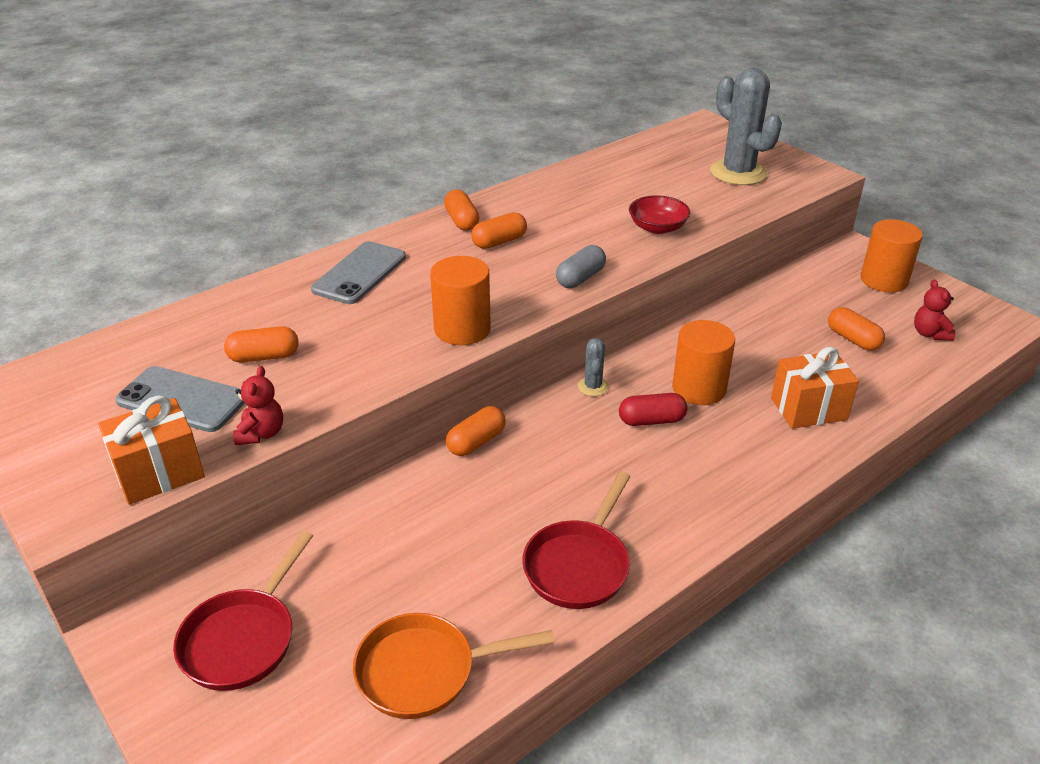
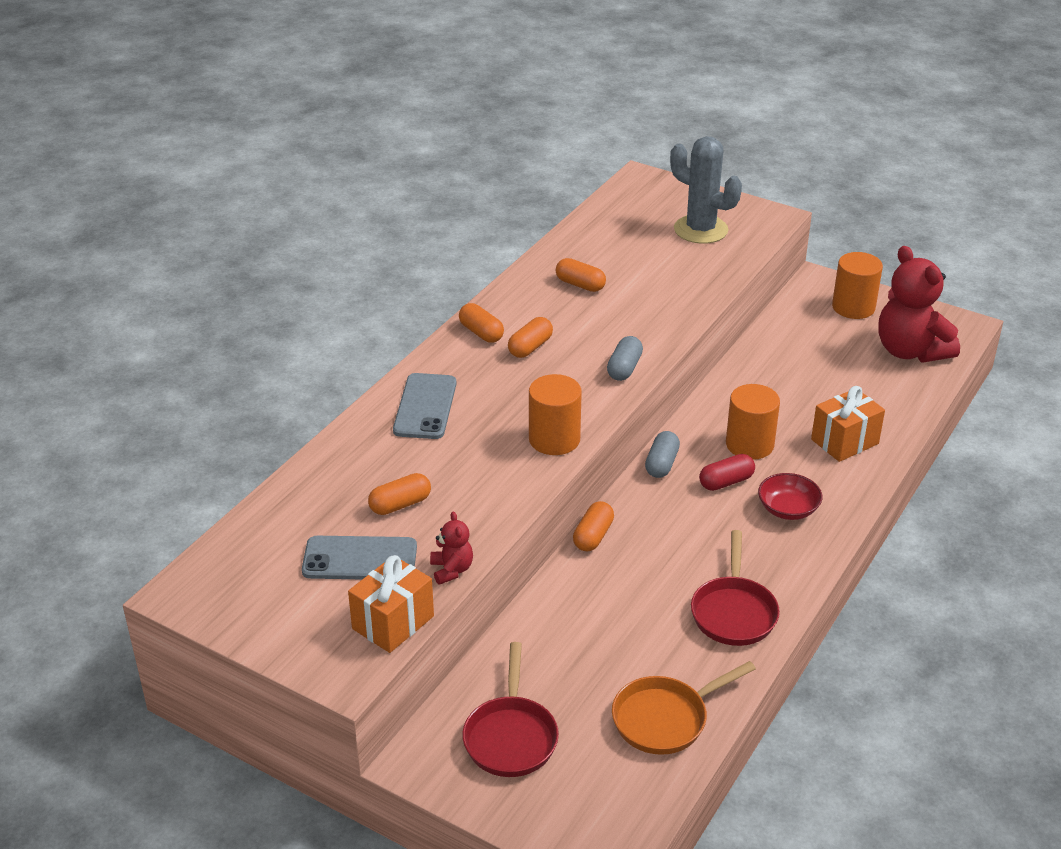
camera: 20 degrees left, 0 degrees up
(593, 387) = (661, 464): grey cactus -> grey capsule
(657, 227) = (661, 303): red bowl -> red bowl (788, 509)
(853, 339) = (852, 370): orange capsule -> orange capsule (580, 284)
(929, 334) = (910, 351): red teddy bear -> red teddy bear, size x2.23

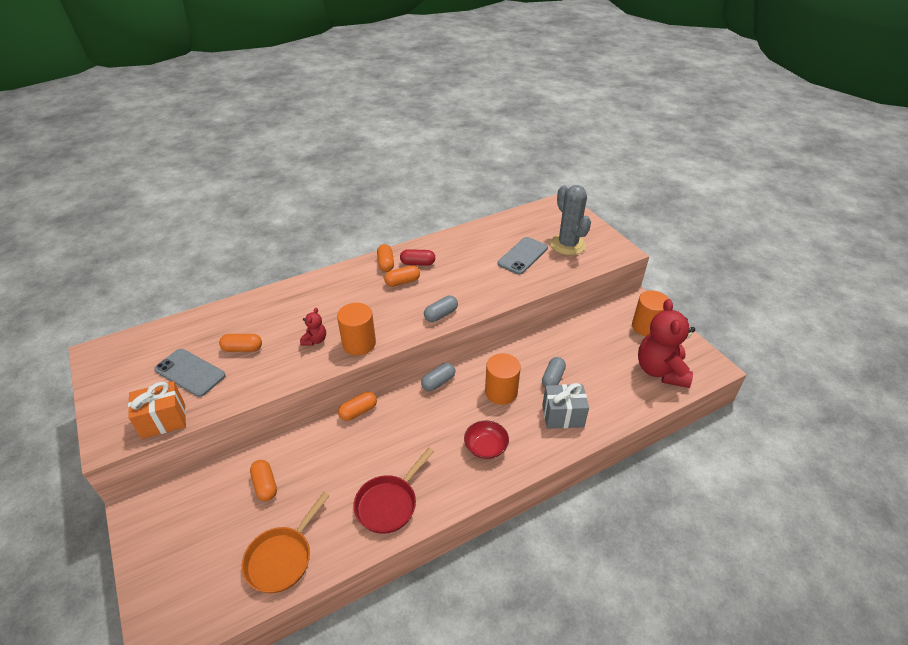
camera: 30 degrees right, 5 degrees up
(425, 407) = (314, 296): grey phone -> grey phone (522, 256)
(451, 570) = (224, 401): red teddy bear -> red teddy bear (315, 340)
(511, 737) = (193, 521): red pan -> none
(580, 284) = (466, 254): orange capsule -> orange capsule (265, 485)
(665, 719) = (282, 558): orange pan -> orange pan turned 60 degrees counterclockwise
(726, 482) = (465, 411): red capsule -> red capsule (417, 263)
(796, 406) = (552, 378): none -> grey capsule
(844, 441) = (563, 416): orange gift -> grey gift

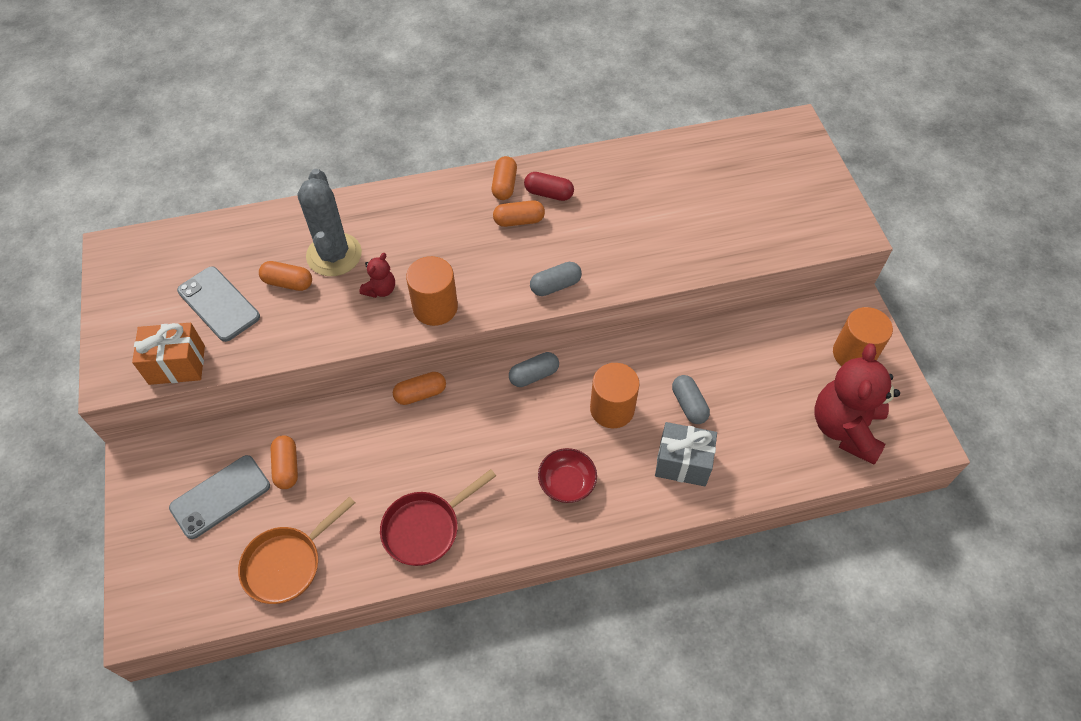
camera: 15 degrees right, 15 degrees up
(522, 256) = (702, 211): grey phone -> grey phone (220, 496)
(552, 378) = (689, 405): grey capsule -> grey capsule turned 60 degrees counterclockwise
(567, 245) = (776, 204): grey cactus -> grey cactus (334, 255)

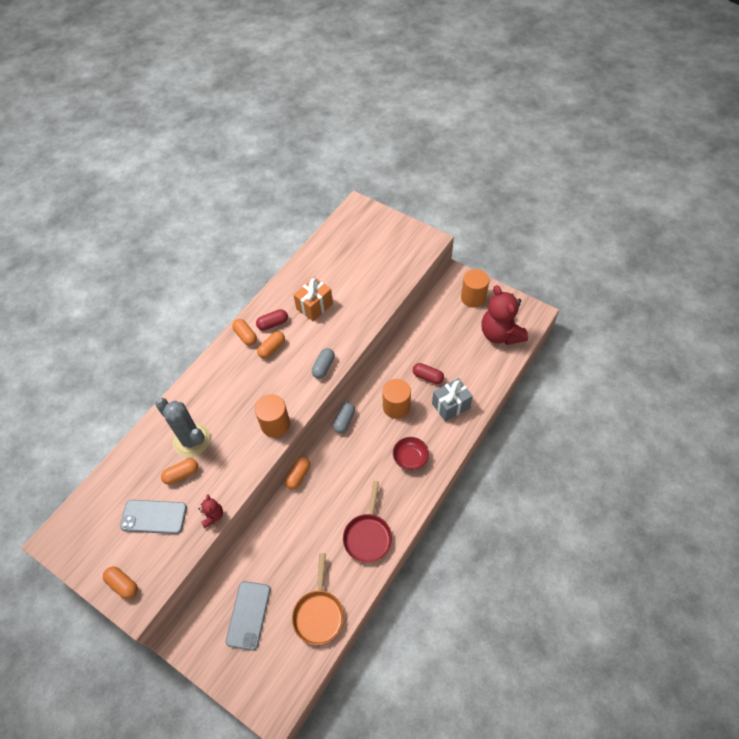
camera: 40 degrees left, 0 degrees up
(177, 365) = (166, 567): orange gift -> orange gift (314, 306)
(287, 467) = (268, 569): orange capsule -> orange capsule (123, 584)
(380, 289) = (237, 438): red teddy bear -> red teddy bear (213, 516)
(689, 405) = (427, 377): grey capsule -> red capsule

